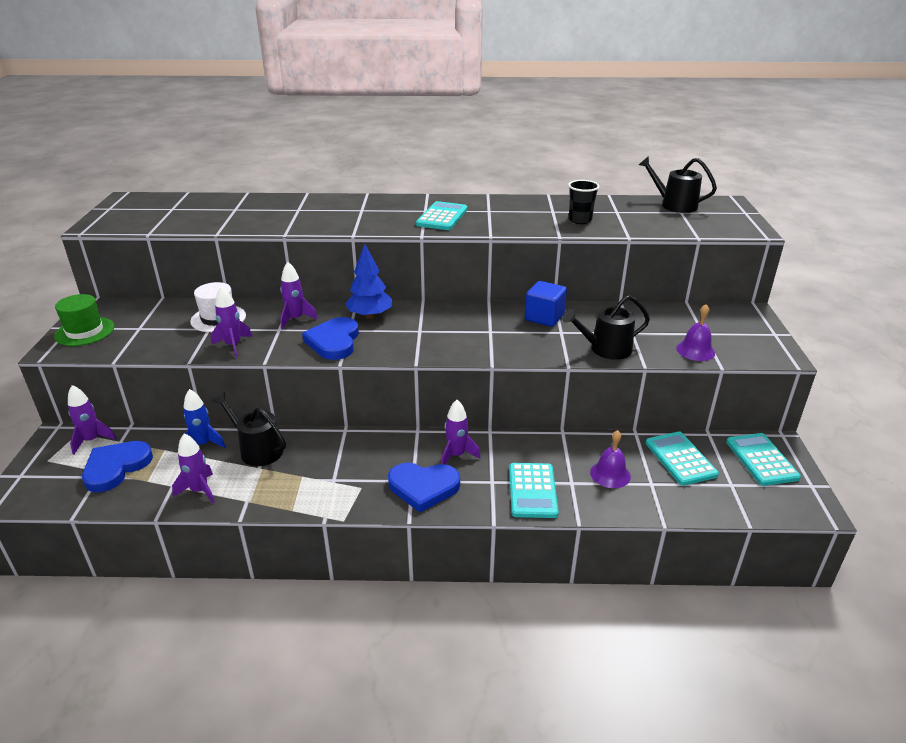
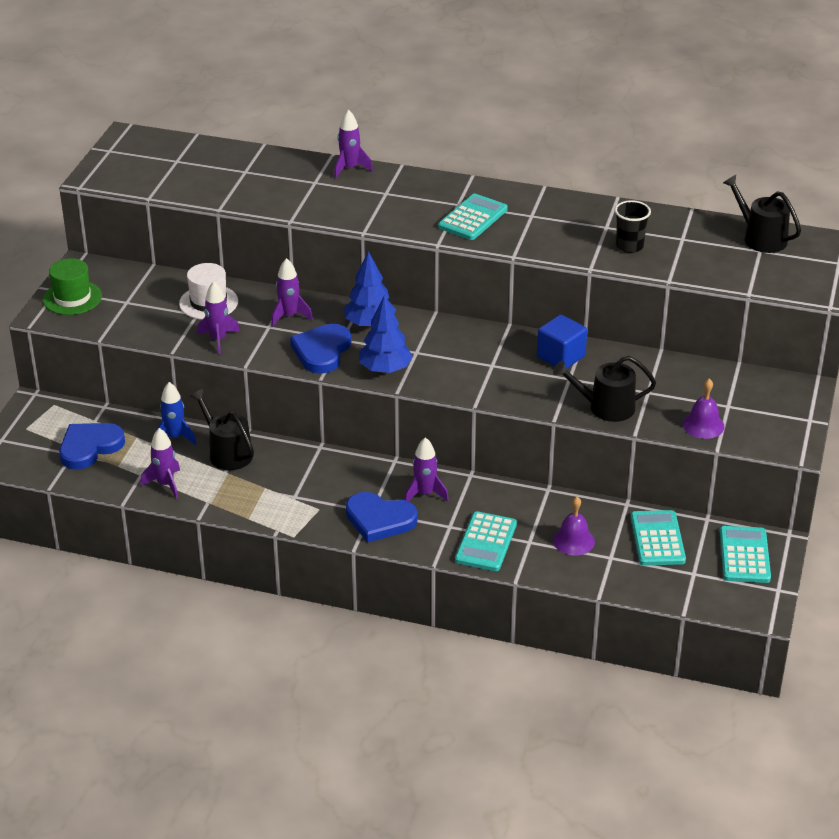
camera: 15 degrees right, 5 degrees up
(92, 440) = (68, 414): purple rocket -> purple rocket (350, 168)
(397, 347) = (385, 369): none -> blue tree

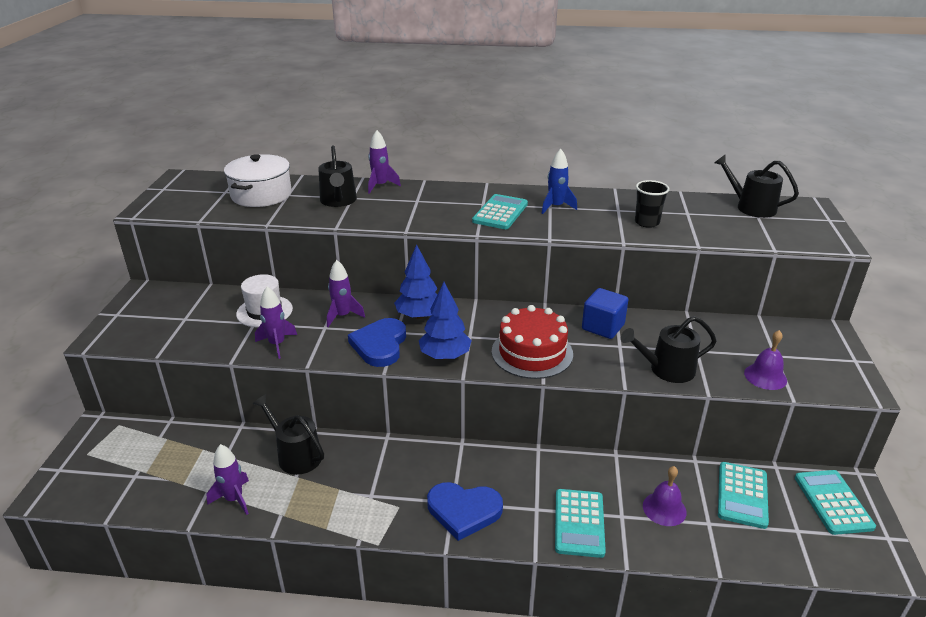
camera: 10 degrees left, 5 degrees down
(72, 298) = (131, 320): green hat -> none
(89, 447) = (153, 466): blue heart -> none
(175, 438) = (242, 445): blue rocket -> blue rocket (556, 207)
(216, 169) = (261, 195): none -> white pot
(299, 185) = (338, 201): none -> black watering can
(425, 494) = (501, 475): purple rocket -> none
(475, 375) = (532, 352): none -> red cake
(657, 539) = (742, 495): turquoise calculator -> turquoise calculator turned 150 degrees counterclockwise

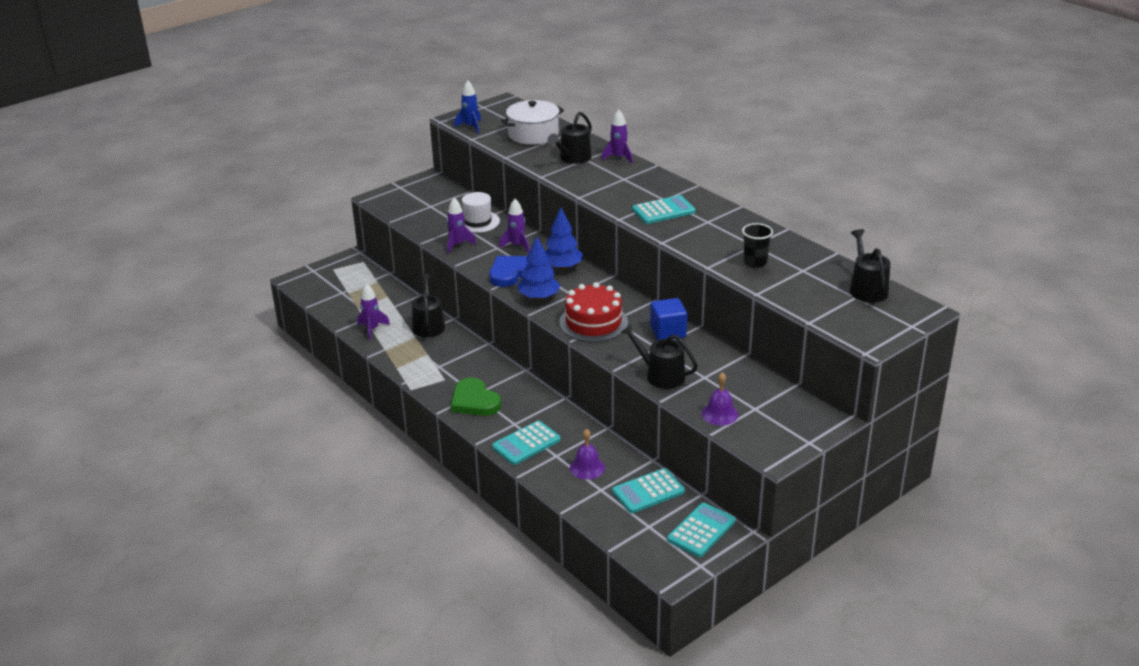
camera: 45 degrees right, 0 degrees up
(464, 511) = (474, 401): blue heart -> green heart
(556, 207) = (711, 223): blue rocket -> blue rocket (471, 127)

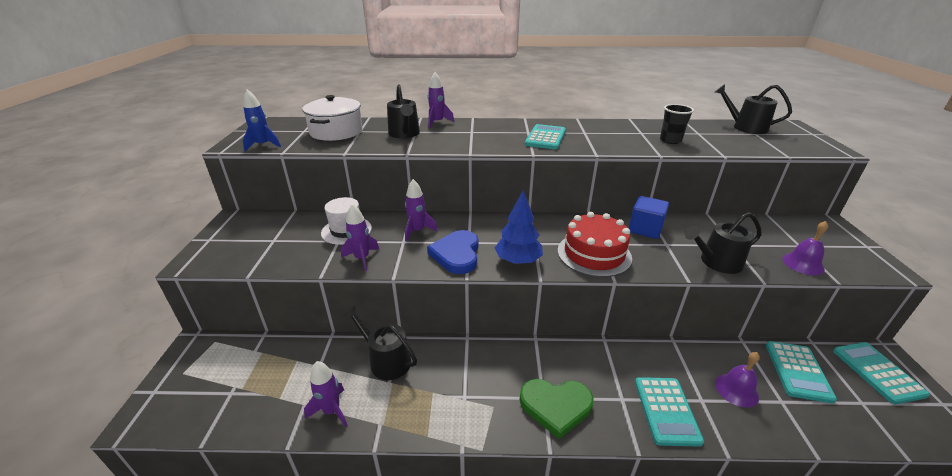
camera: 50 degrees left, 0 degrees up
(562, 267) = (485, 227): blue tree -> none

